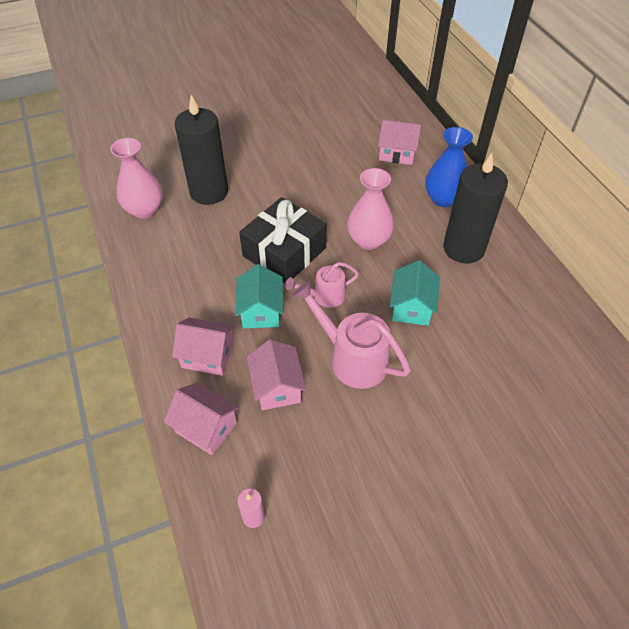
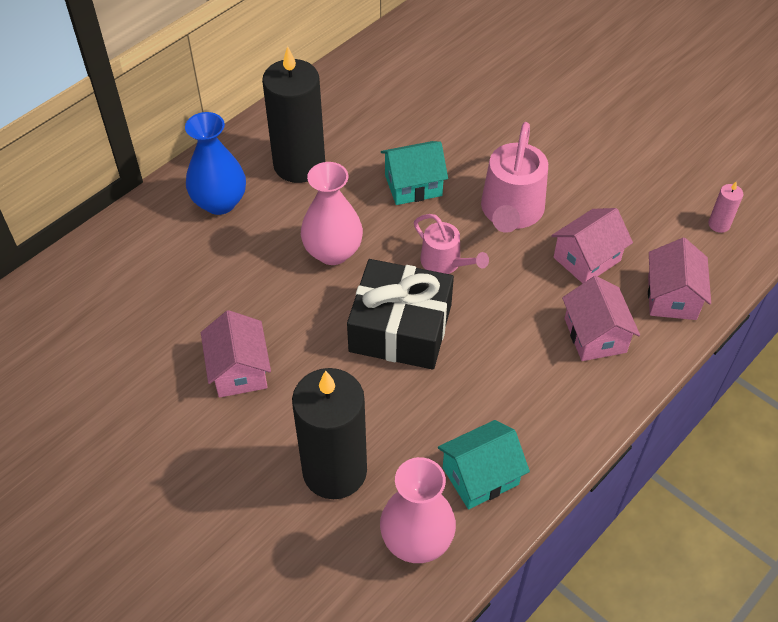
camera: 115 degrees left, 0 degrees up
(261, 311) = (504, 313): turquoise house -> turquoise house (480, 476)
(397, 153) = (143, 274): pink house -> pink house (239, 370)

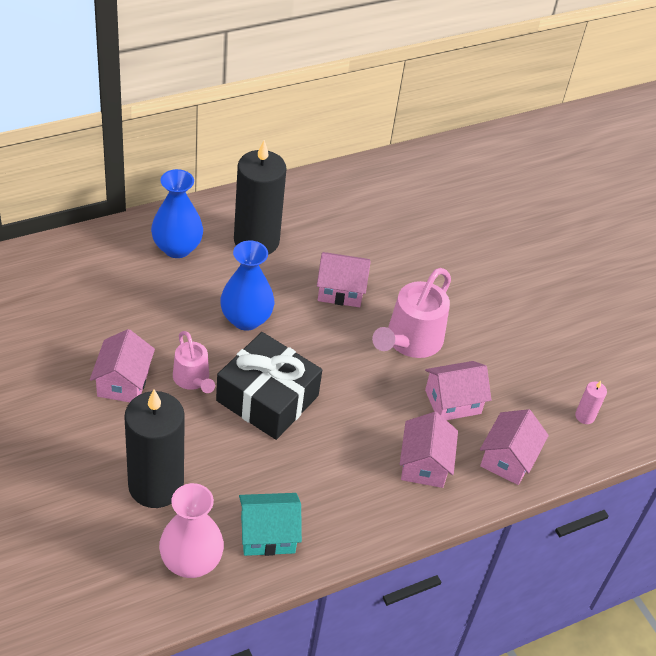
camera: 15 degrees right, 5 degrees down
(333, 252) = (246, 319): pink vase -> blue vase
(413, 185) = (340, 290): turquoise house -> pink house
(445, 263) = (332, 361): pink watering can -> pink watering can (193, 380)

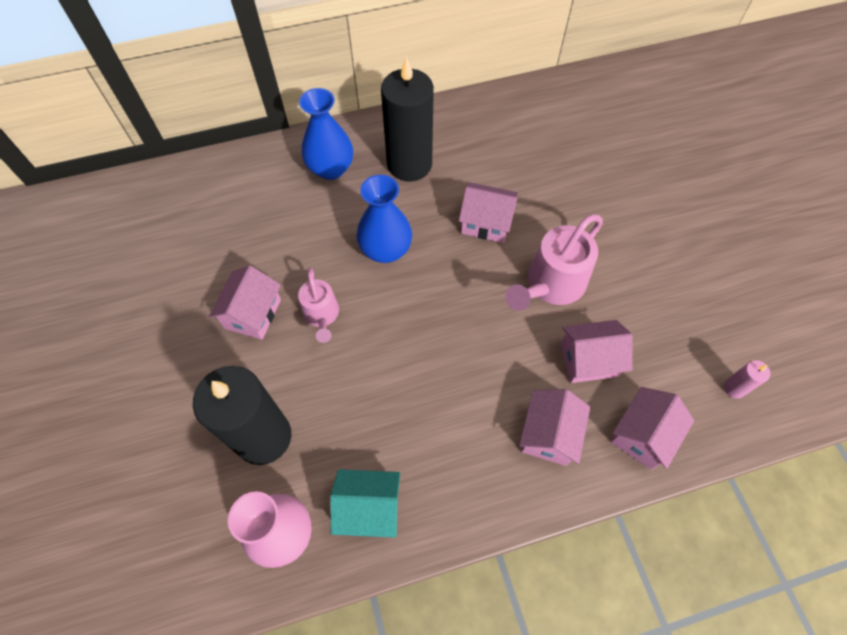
camera: 15 degrees right, 15 degrees up
(267, 398) = (393, 342): black gift -> none

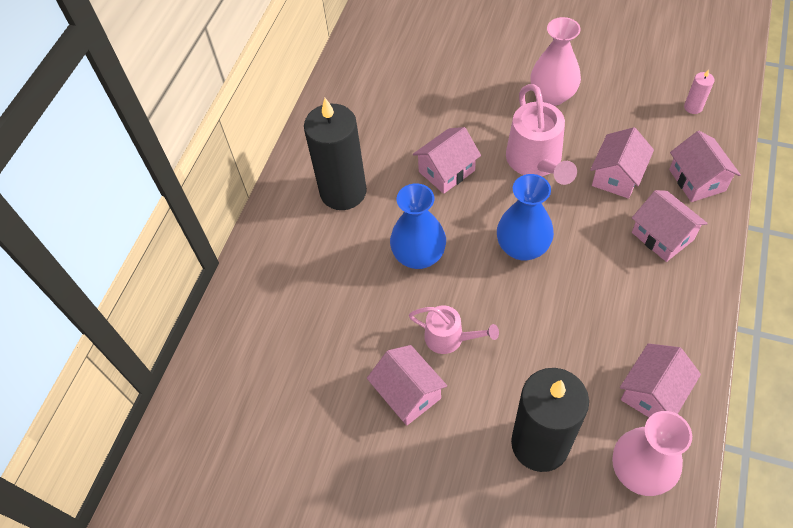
camera: 50 degrees left, 5 degrees down
(331, 168) = (297, 253): blue vase -> blue vase (522, 247)
(369, 508) = (652, 392): turquoise house -> pink house
(639, 258) = (552, 95): none -> pink vase

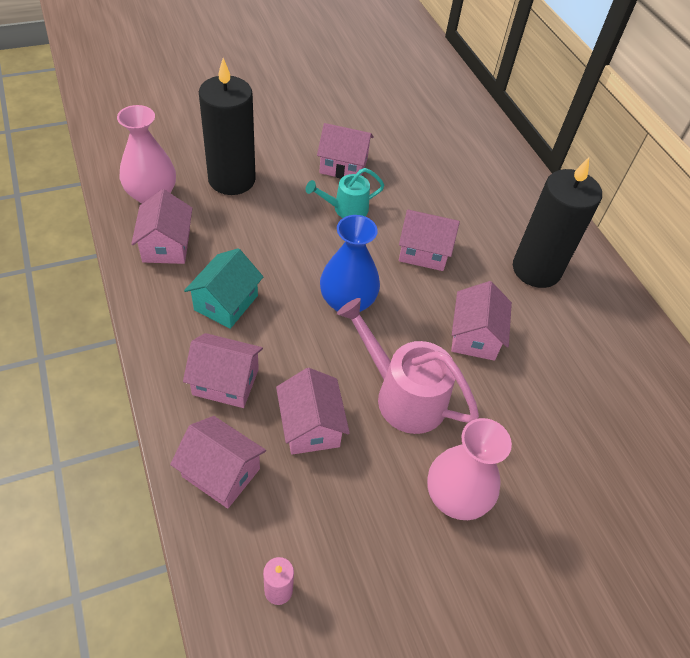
camera: 130 degrees right, 5 degrees down
(419, 256) = (423, 252): blue vase -> pink house
(450, 338) = (345, 209): pink watering can -> turquoise watering can
(626, 301) = (226, 303): none -> turquoise house

